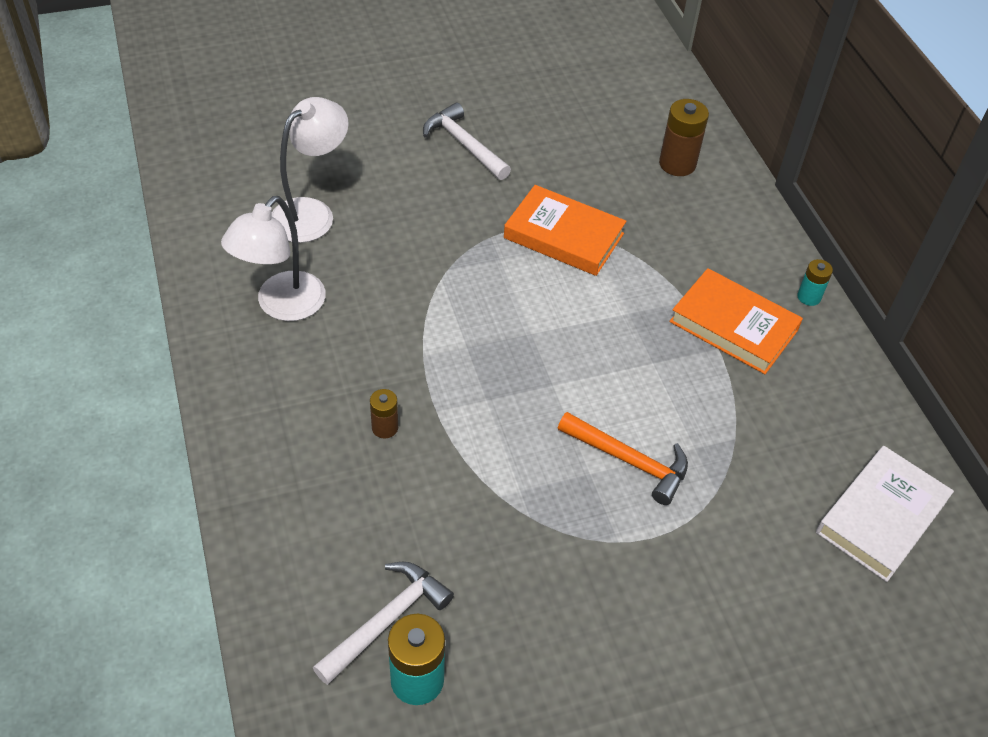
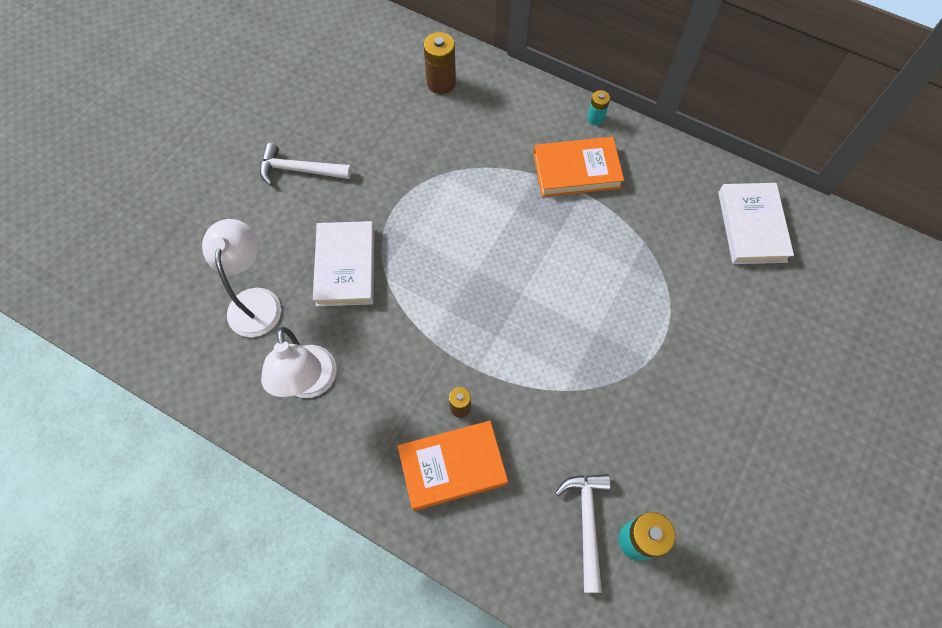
camera: 40 degrees left, 15 degrees up
(416, 243) = (345, 266): none -> white book
(564, 236) = (427, 187): orange book -> orange book (452, 466)
(629, 461) = (608, 305): orange hammer -> none

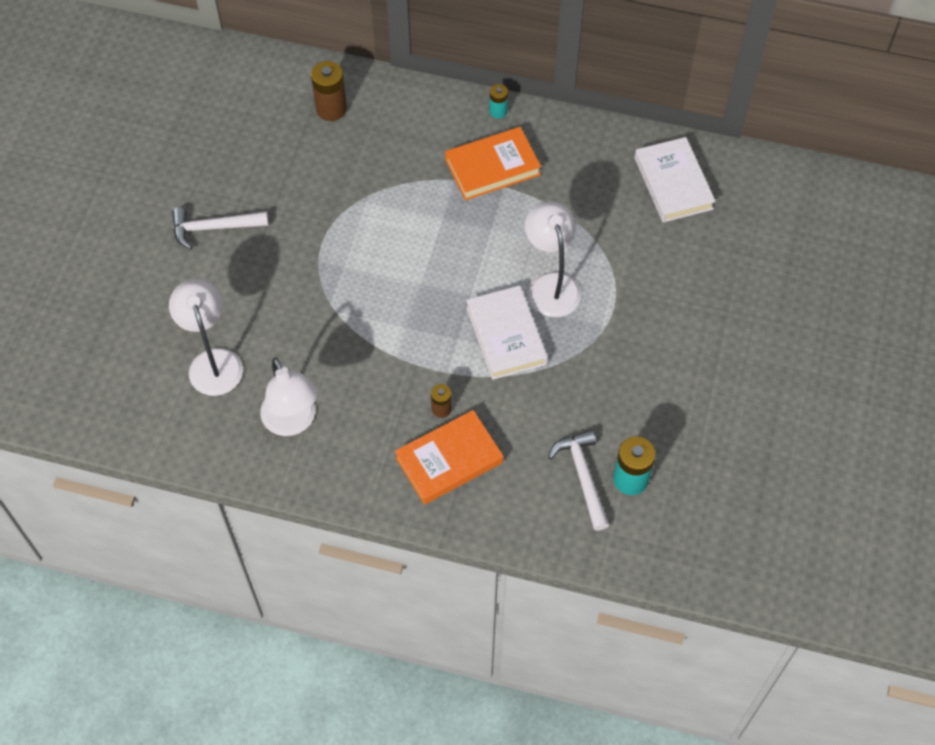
camera: 15 degrees left, 5 degrees down
(345, 266) = (292, 309): white book -> white book (506, 335)
(604, 302) = (551, 285): none -> white lamp

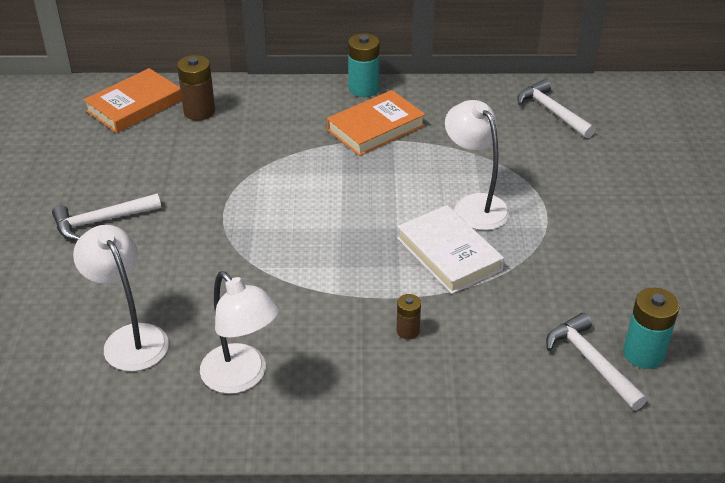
camera: 15 degrees left, 20 degrees down
(449, 460) = (436, 377): orange book -> orange book (134, 105)
(498, 111) = (363, 89): turquoise battery -> turquoise battery, size x1.73
(673, 183) = (552, 112): white book -> white hammer

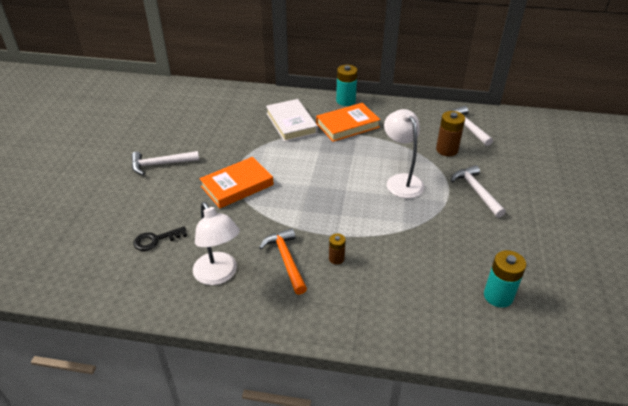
camera: 10 degrees right, 0 degrees up
(130, 338) = (156, 240): white lamp -> black key
(134, 105) = (201, 97): orange book -> orange book (237, 185)
(199, 111) = (240, 105): brown battery -> brown battery (447, 150)
(335, 343) = (286, 260): none -> orange hammer
(449, 254) = (376, 211): white book -> white book (291, 123)
(591, 362) = (459, 297): white hammer -> white hammer (476, 191)

